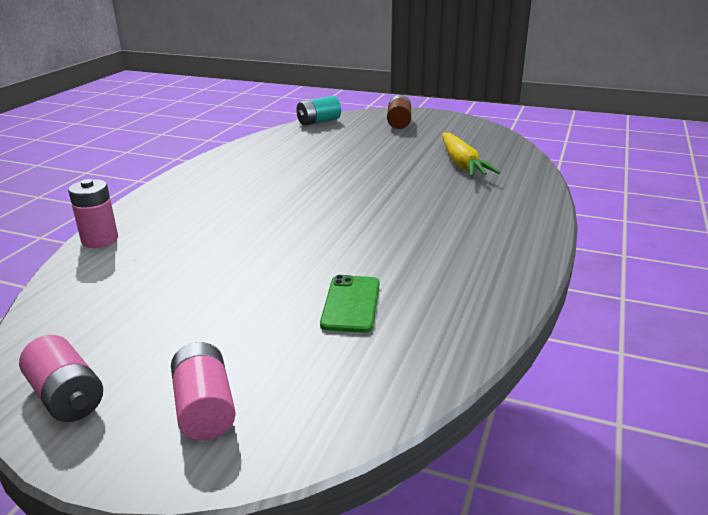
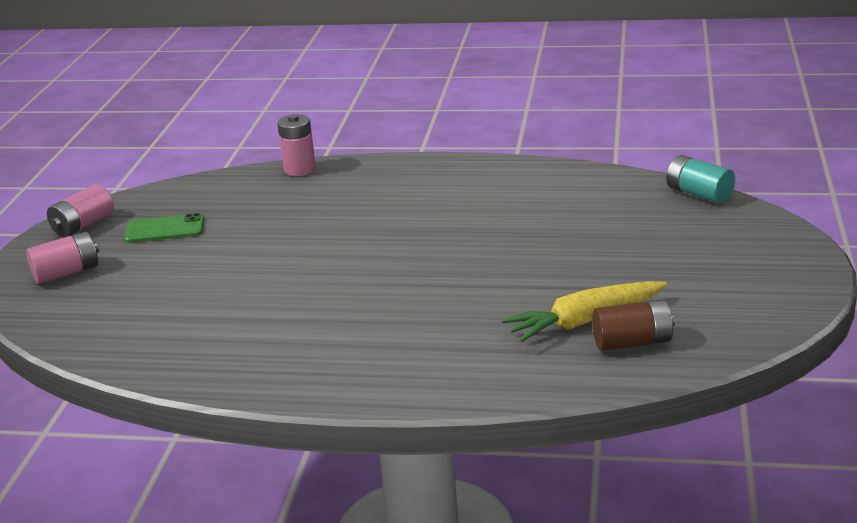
camera: 80 degrees right, 0 degrees up
(351, 304) = (201, 301): green phone -> green phone (165, 229)
(399, 123) = (740, 251): brown battery -> brown battery (632, 342)

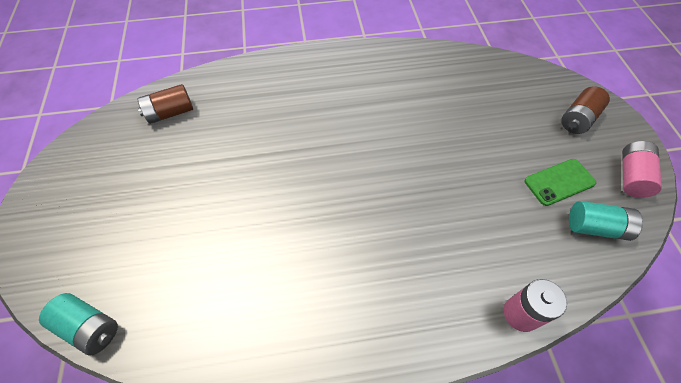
camera: 160 degrees right, 30 degrees up
(67, 273) = (578, 119): pink battery -> brown battery
(171, 201) = (596, 227): none -> turquoise battery
(585, 321) = (200, 127): yellow carrot -> none

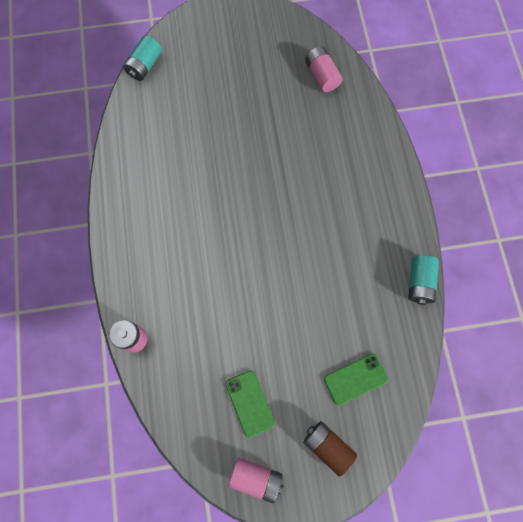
camera: 90 degrees right, 15 degrees up
(170, 113) = (322, 76): brown battery -> pink battery
(509, 97) = (355, 379): none -> green phone
(596, 227) = (203, 423): turquoise battery -> turquoise battery (419, 282)

